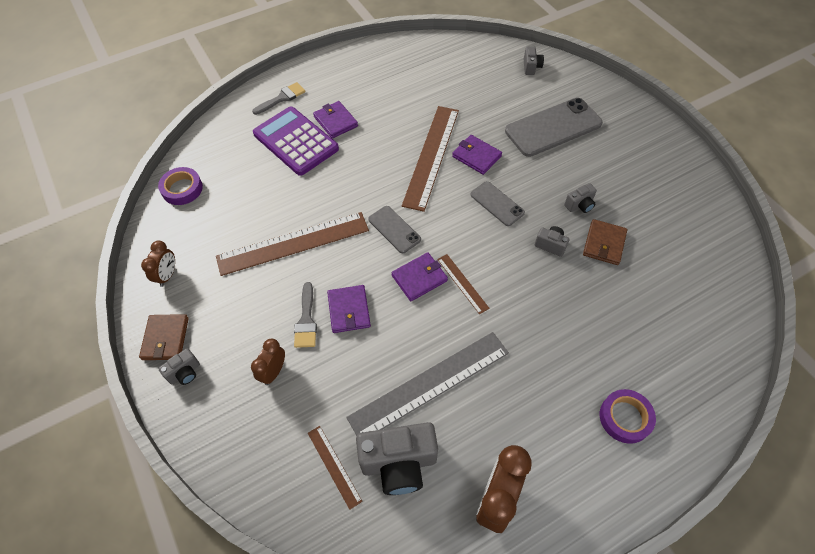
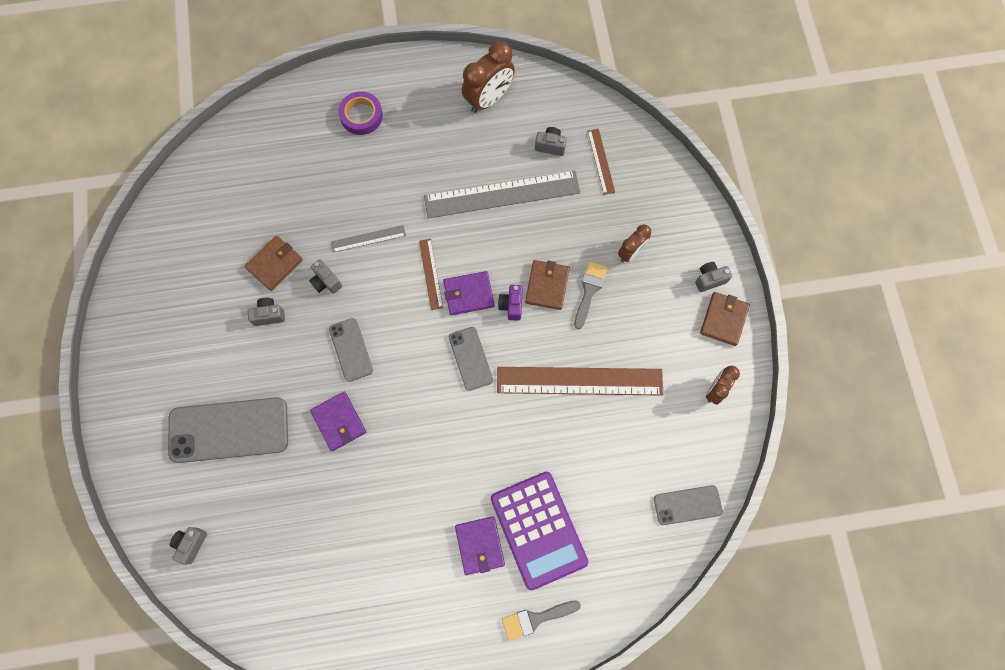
camera: 160 degrees left, 15 degrees up
(182, 189) = (687, 505): purple tape -> grey phone
(349, 310) = (547, 286): purple wallet -> brown wallet
(376, 282) = (511, 305): none -> purple camera
(399, 463) = (550, 146): grey camera -> grey camera, size x0.48
(432, 156) = (388, 442): brown ruler -> none
(537, 293) = (368, 239): none -> grey ruler

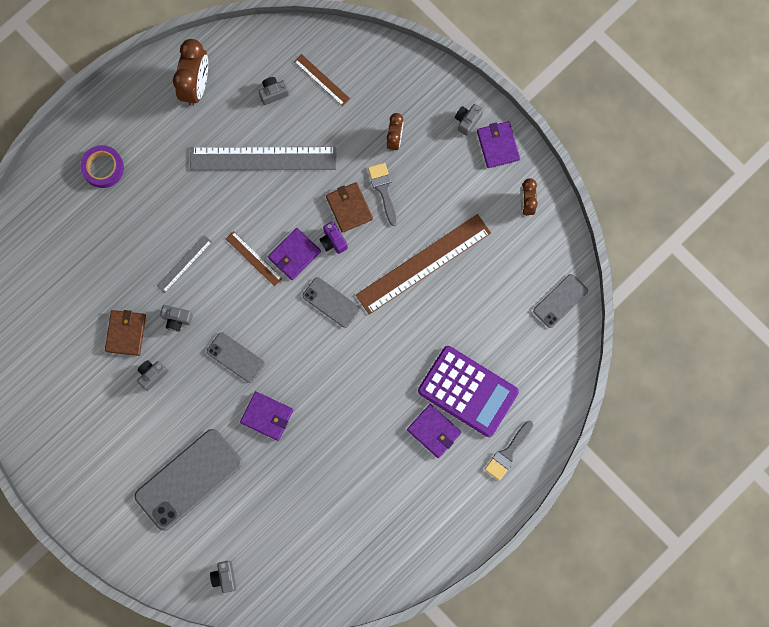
camera: 35 degrees left, 5 degrees up
(502, 194) = (263, 158): grey ruler -> grey ruler turned 45 degrees clockwise
(723, 319) = (498, 145): brown wallet -> purple wallet

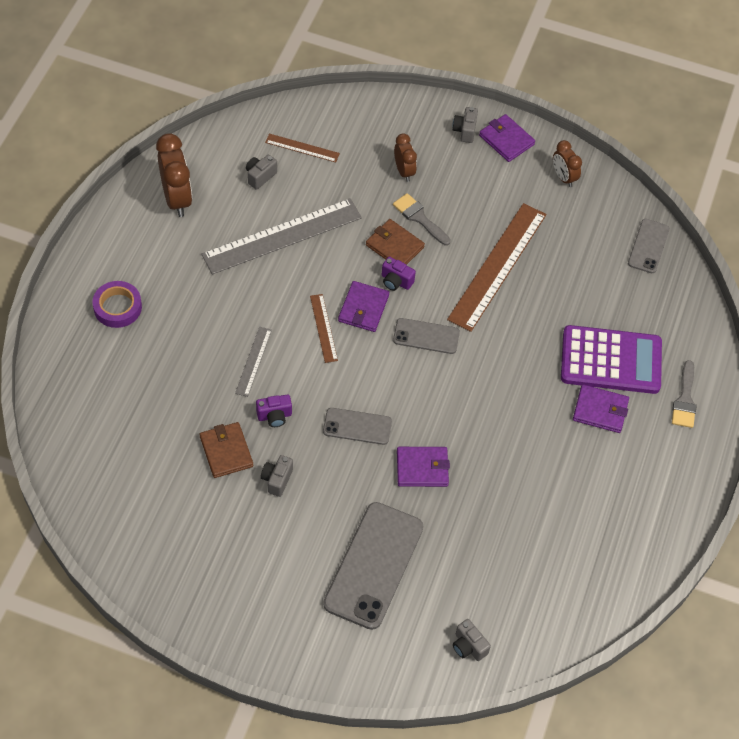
camera: 30 degrees left, 20 degrees down
(177, 319) = (274, 416): grey camera -> purple camera
(254, 258) = (324, 328): brown ruler -> brown ruler turned 60 degrees clockwise

